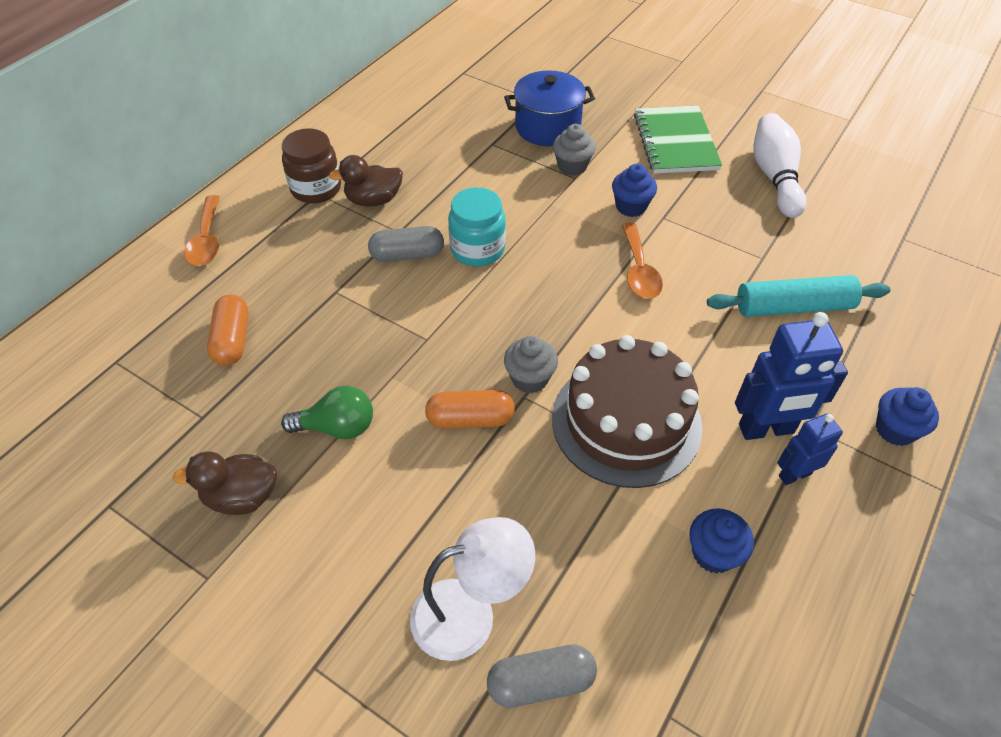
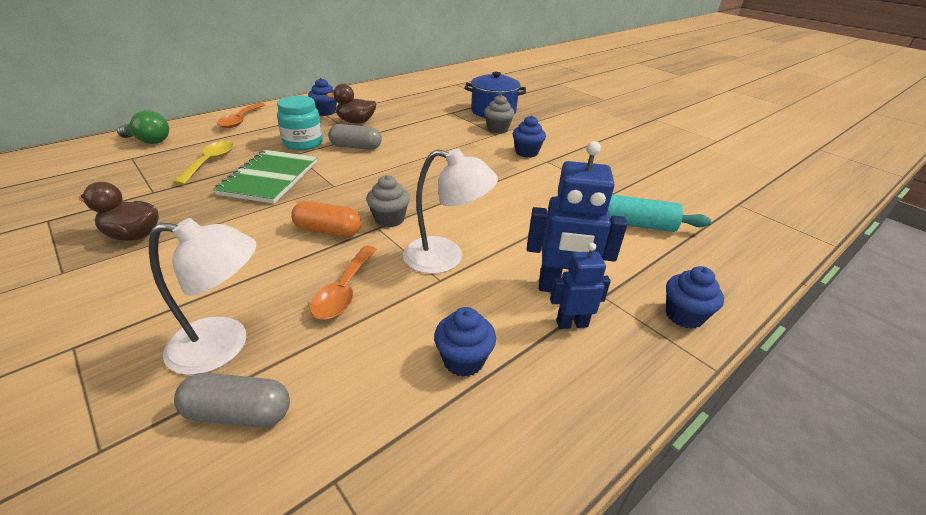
camera: 15 degrees right, 15 degrees down
(233, 340) = (210, 162): orange capsule -> yellow spoon
(316, 188) = (325, 112): brown jar -> blue cupcake
(338, 427) = (233, 215): green light bulb -> green light bulb (149, 141)
(477, 249) = (404, 152): turquoise jar -> turquoise jar (303, 143)
(626, 422) = (445, 258): brown cake -> white lamp
(639, 271) = (512, 182): orange spoon -> orange spoon (344, 291)
(675, 142) = (578, 130): green notebook -> green notebook (269, 178)
(774, 177) = (644, 157): white bowling pin -> none

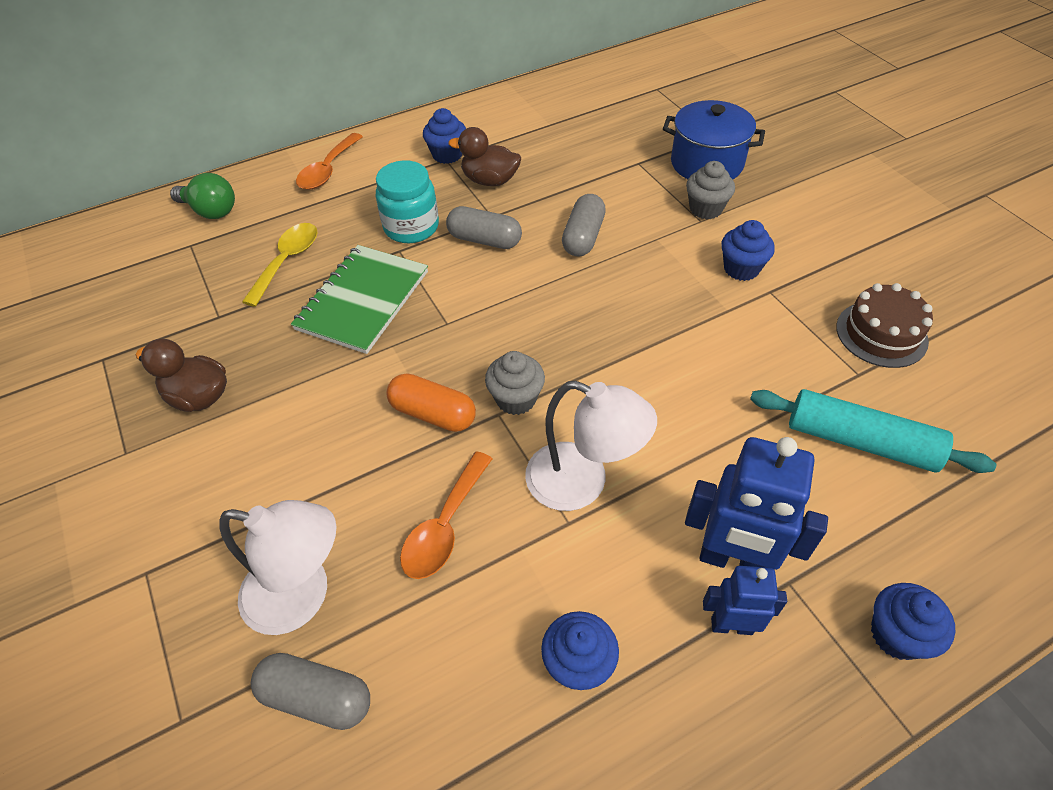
camera: 15 degrees right, 15 degrees up
(422, 143) = (583, 237): none -> grey capsule
(619, 175) = (881, 334): none -> brown cake

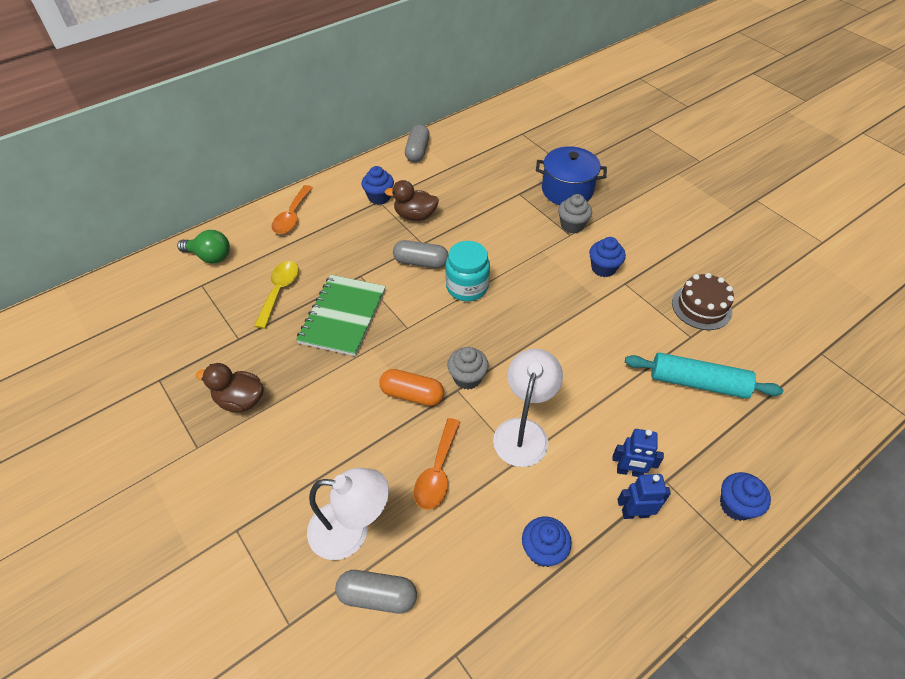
camera: 10 degrees left, 0 degrees up
(411, 227) = (365, 257): turquoise jar -> turquoise jar (467, 287)
(582, 483) = (523, 431): white lamp -> white lamp turned 90 degrees counterclockwise
(583, 237) = (491, 254): grey capsule -> grey capsule (417, 151)
(732, 560) = (629, 471): blue robot -> blue robot, size x0.59

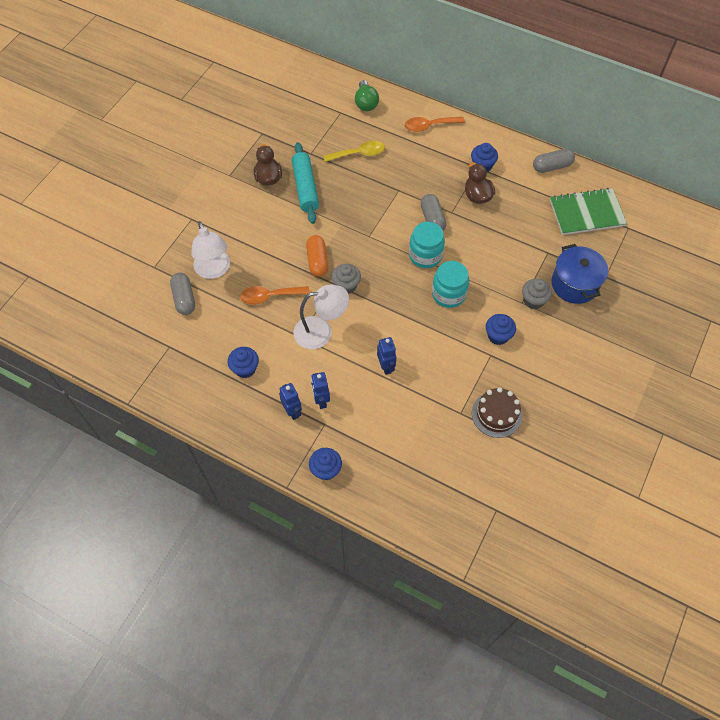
camera: 65 degrees right, 10 degrees up
(343, 316) = (358, 197): green notebook -> green notebook (586, 213)
(530, 287) = (448, 294): none -> turquoise jar
(604, 382) = (386, 366): none -> blue robot
(698, 382) = (418, 427): turquoise rolling pin -> turquoise rolling pin (305, 188)

